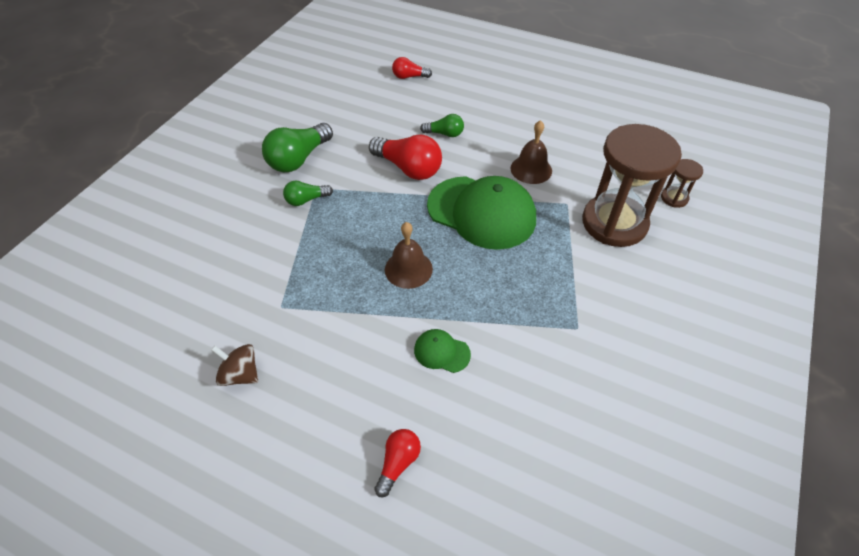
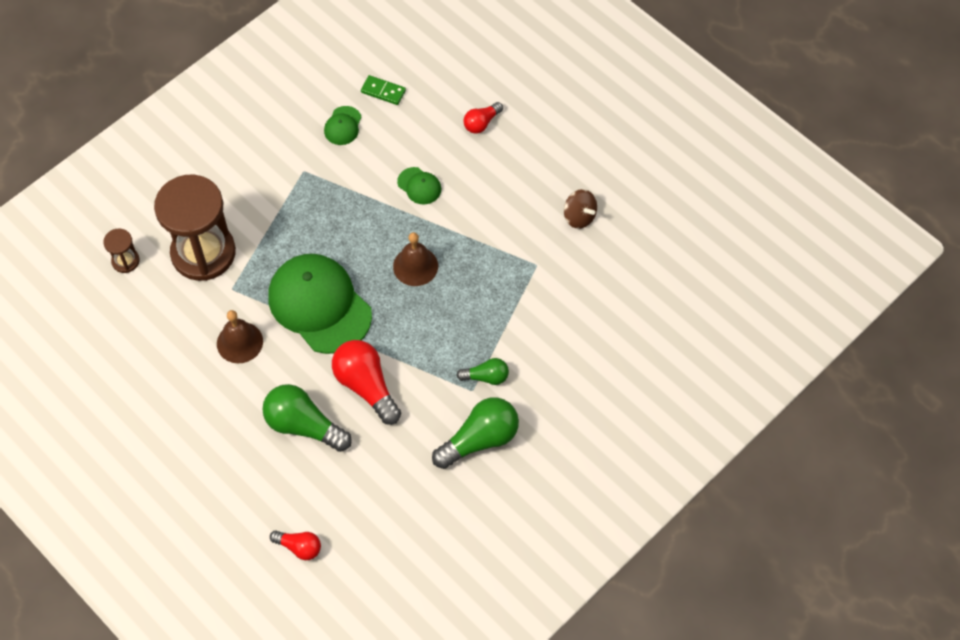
camera: 160 degrees left, 10 degrees up
(445, 134) = (303, 425): green light bulb -> green light bulb, size x1.80
(548, 466) = (383, 91): none -> green domino
(569, 397) = (343, 126): none -> green cap

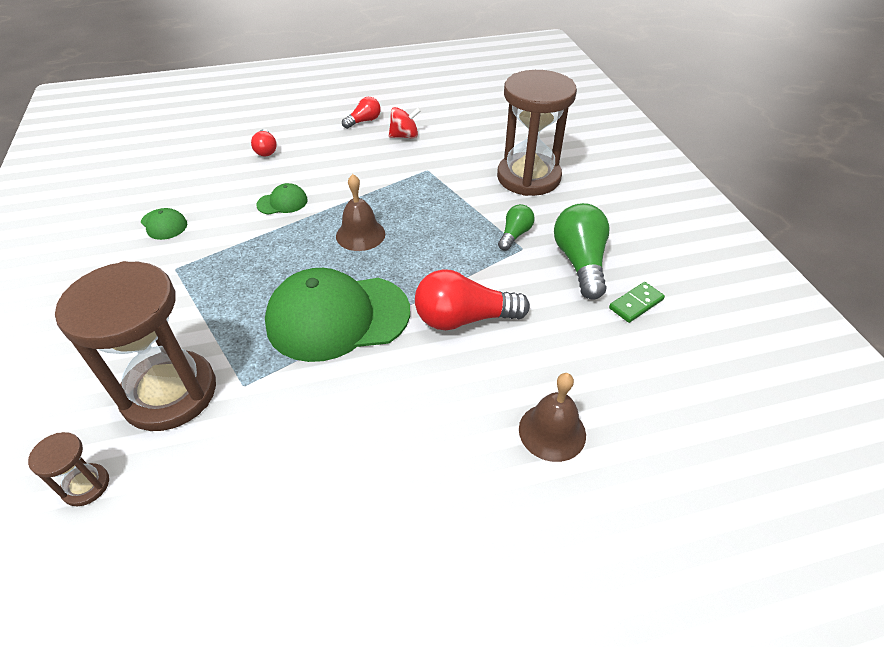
camera: 60 degrees left, 15 degrees down
(239, 342) = (319, 408): brown bell -> brown bell (552, 431)
(299, 547) = (643, 466): red light bulb -> red light bulb (364, 121)
(303, 425) = (476, 392): green light bulb -> none
(383, 91) = (165, 188): green domino -> green domino (636, 304)
(579, 217) = (404, 136): brown spinning top -> red spinning top
(579, 352) = (528, 177): none -> brown hourglass

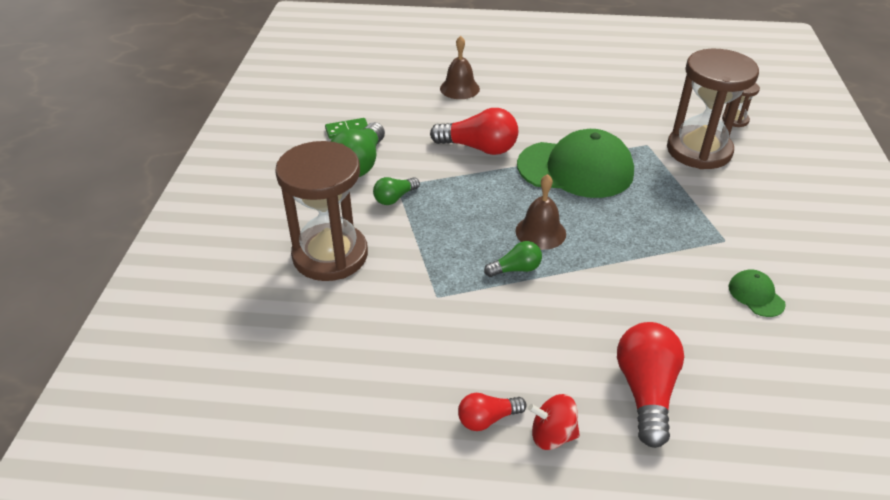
camera: 160 degrees left, 5 degrees down
(266, 150) = (645, 391): red light bulb -> red light bulb, size x1.80
(282, 202) = (620, 291): green cap -> none
(373, 200) = (516, 269): none -> green light bulb
(404, 136) = (439, 365): red spinning top -> red spinning top (552, 435)

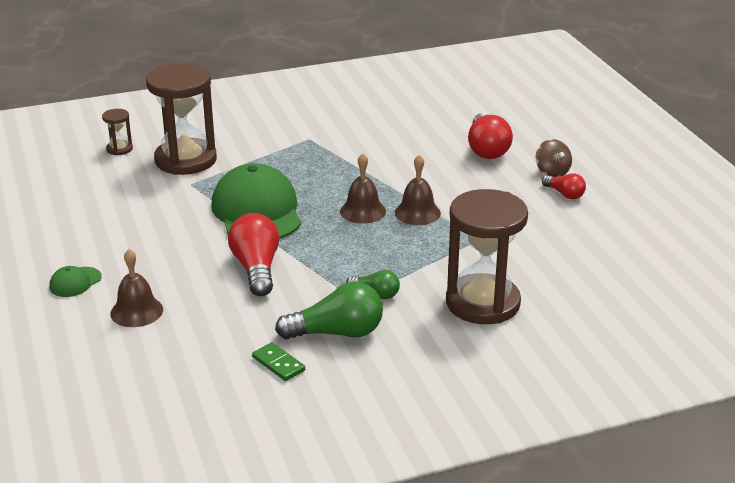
camera: 115 degrees left, 10 degrees down
(516, 269) = (417, 213): green light bulb -> brown bell
(552, 435) = (552, 172): red spinning top -> brown spinning top
(645, 391) = (487, 149): red light bulb -> red light bulb turned 75 degrees counterclockwise
(756, 295) = (362, 124): green cap -> green cap (75, 282)

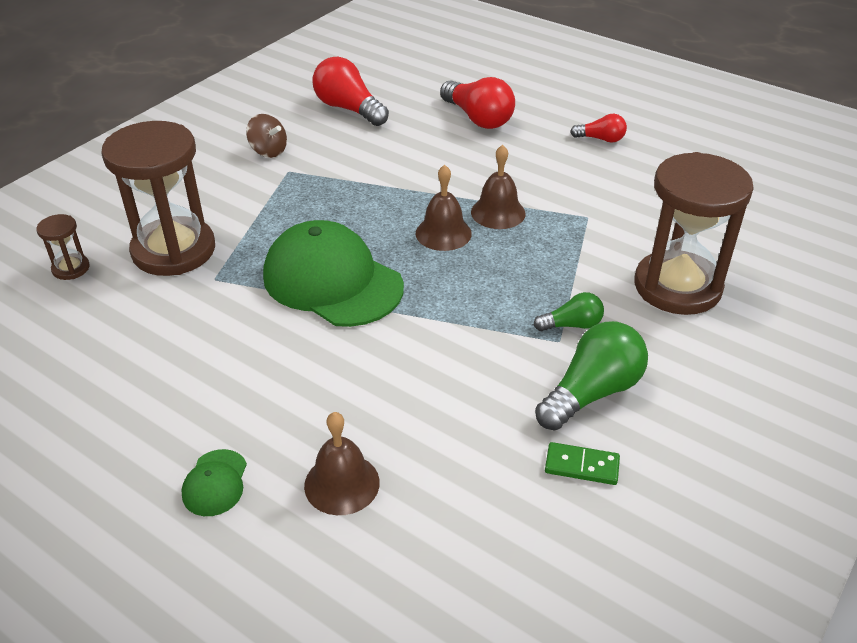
camera: 35 degrees left, 10 degrees up
(256, 268) = (415, 354): red light bulb -> red light bulb (348, 109)
(552, 172) = (562, 120): brown spinning top -> brown spinning top (268, 151)

